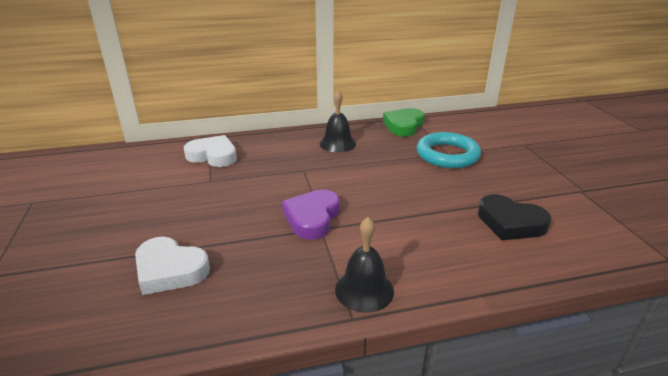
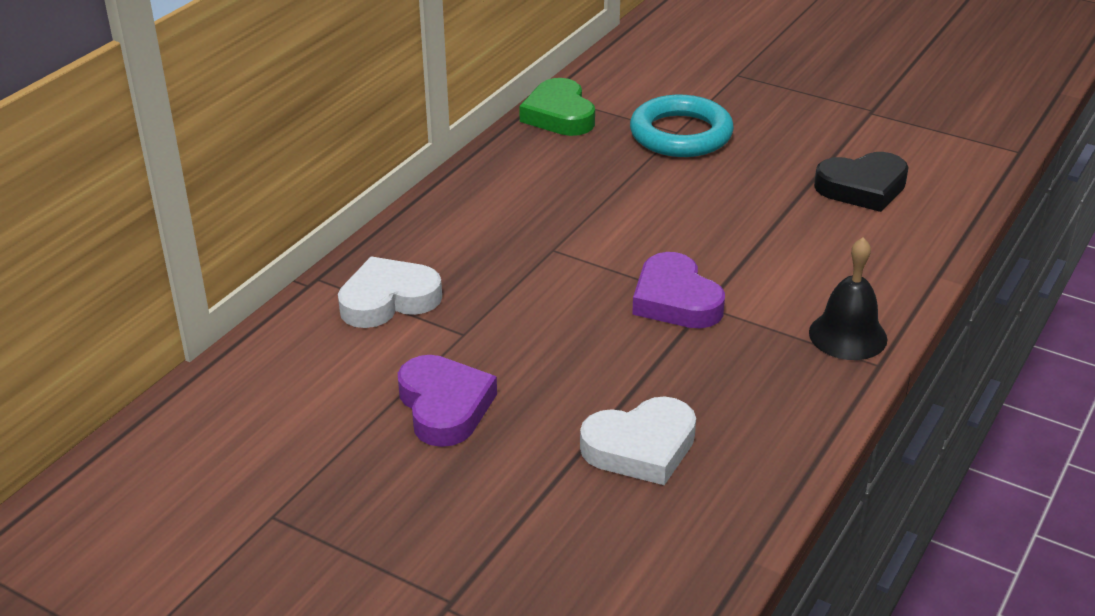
camera: 45 degrees left, 5 degrees up
(149, 202) = (444, 406): none -> purple heart
(337, 143) = (523, 188): black bell -> none

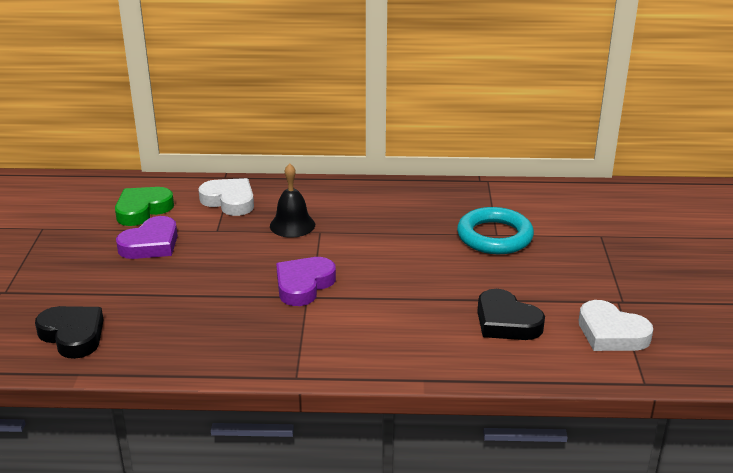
camera: 60 degrees right, 5 degrees down
(559, 115) = (468, 191): green heart -> green heart (142, 210)
(641, 447) = (154, 312): white heart -> white heart (611, 333)
(644, 545) = (73, 335): none -> black heart
(848, 335) = (318, 357): black bell -> black bell (292, 225)

